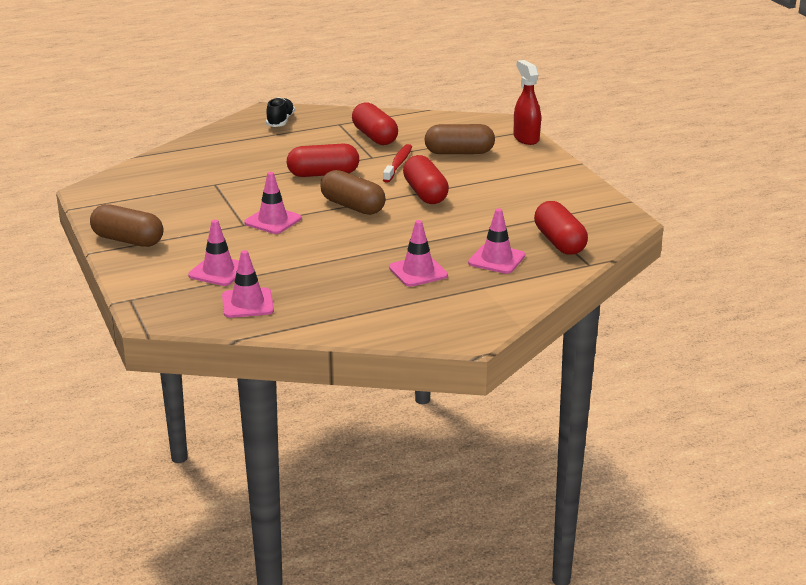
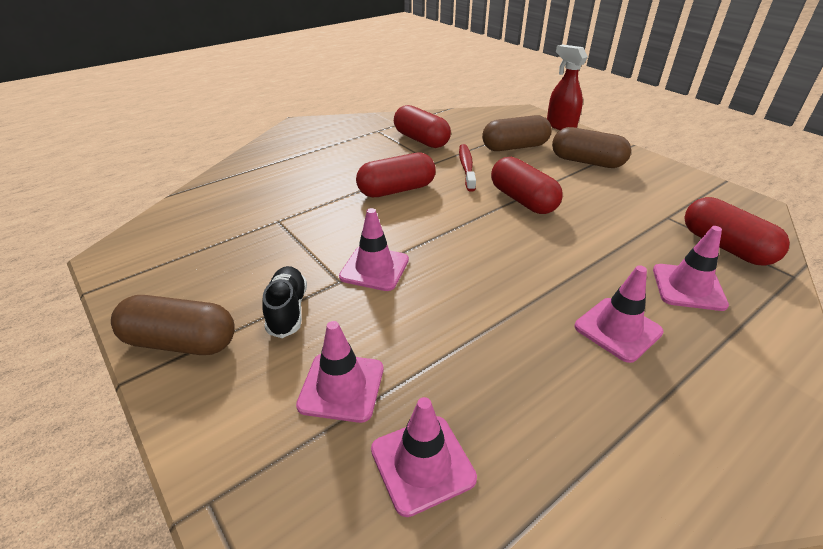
camera: 15 degrees left, 10 degrees up
(280, 121) = (318, 134): black shoe -> black shoe (287, 310)
(352, 206) = (457, 230): brown capsule -> brown capsule (587, 162)

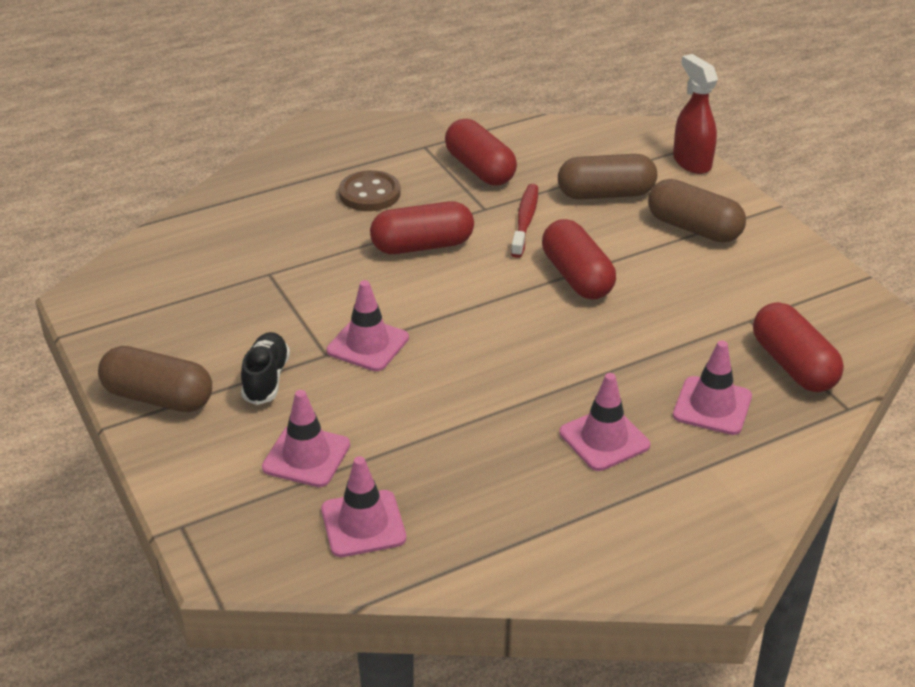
camera: 10 degrees right, 0 degrees up
(346, 160) = (369, 194): none -> brown button

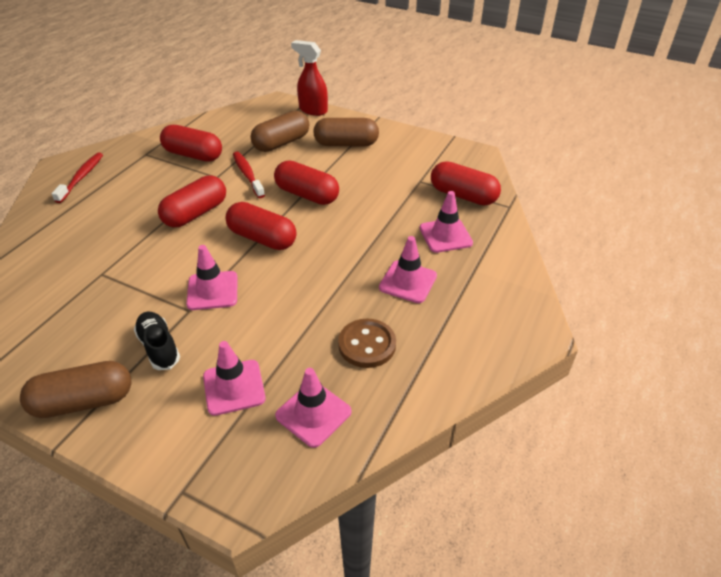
camera: 35 degrees left, 5 degrees up
(331, 150) = (81, 177): none -> red toothbrush
(369, 194) = (132, 195): brown button -> brown button (367, 345)
(474, 308) = (262, 238): none -> red capsule

